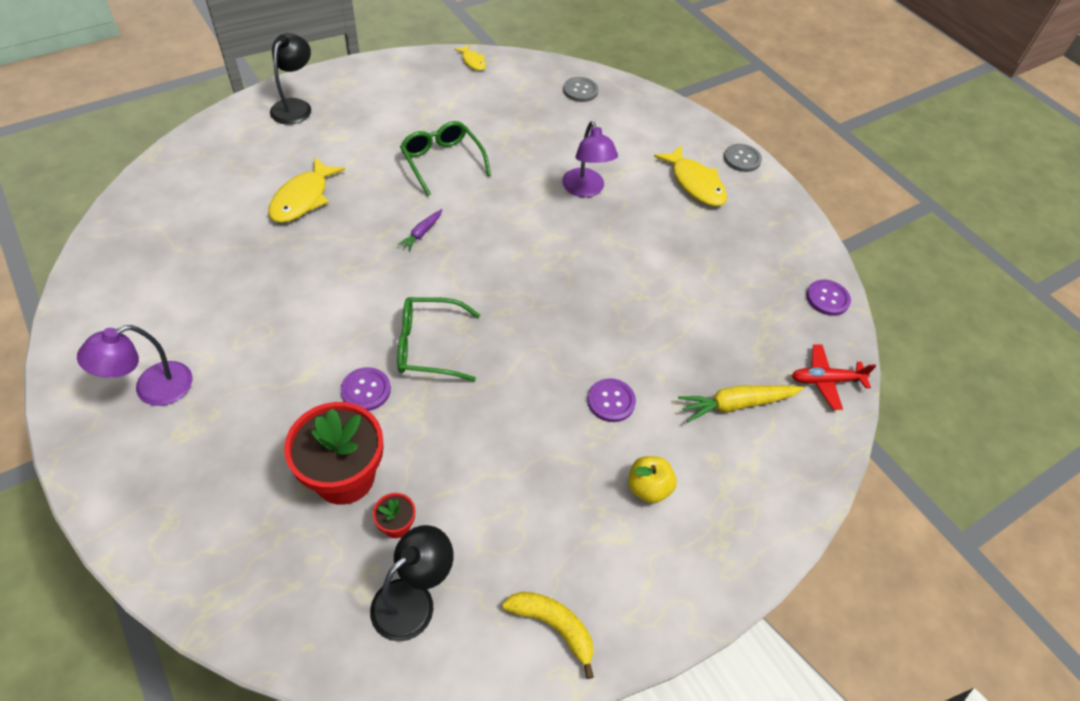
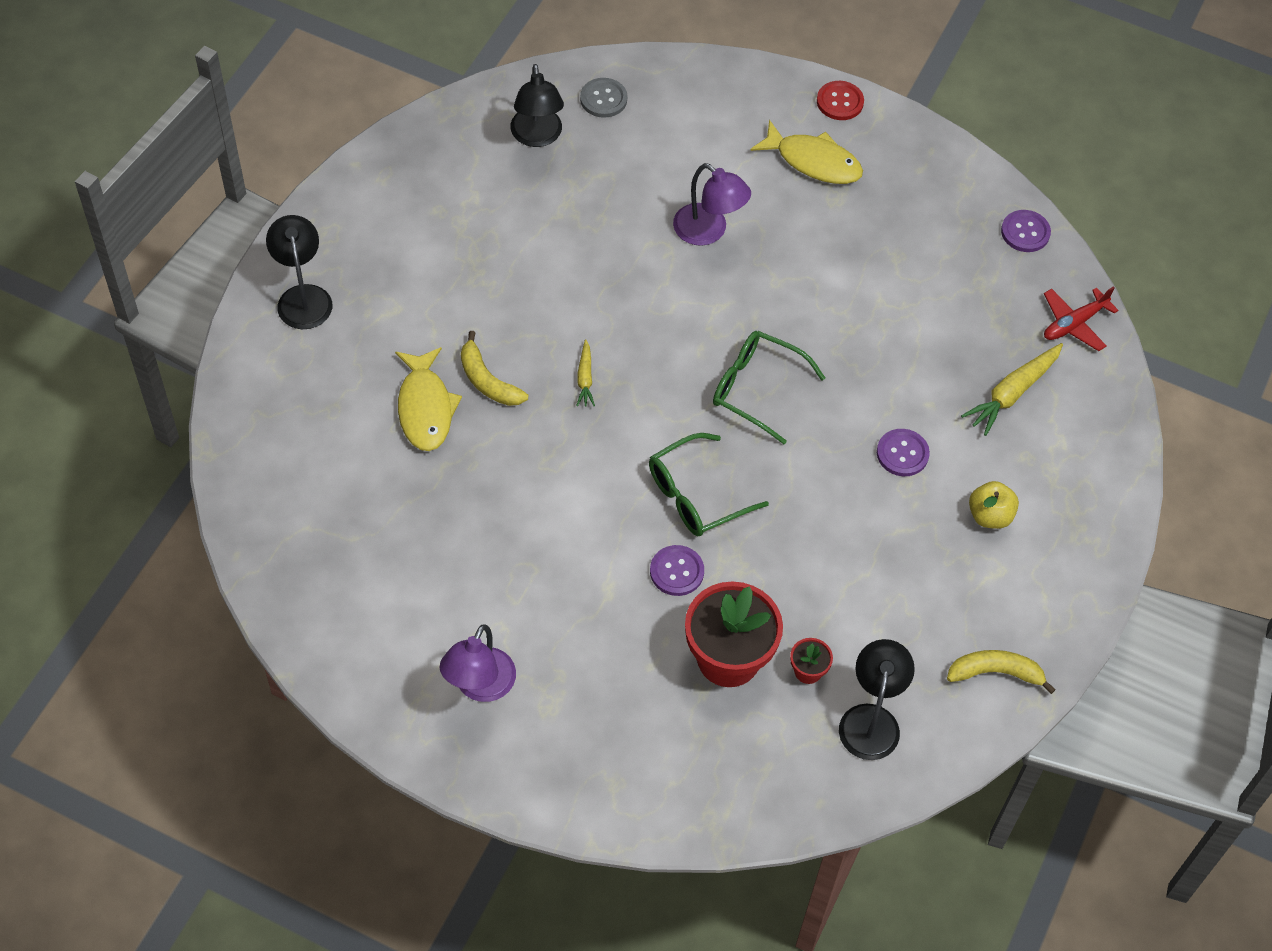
camera: 30 degrees left, 5 degrees up
(357, 203) = (487, 381): none -> yellow banana
(422, 233) = (585, 378): purple carrot -> yellow carrot
(442, 161) = (531, 279): green glasses -> green glasses (756, 389)
(473, 61) = (448, 122): yellow fish -> none
(520, 91) = (537, 136): none -> black lamp
(742, 159) = (840, 102): grey button -> red button

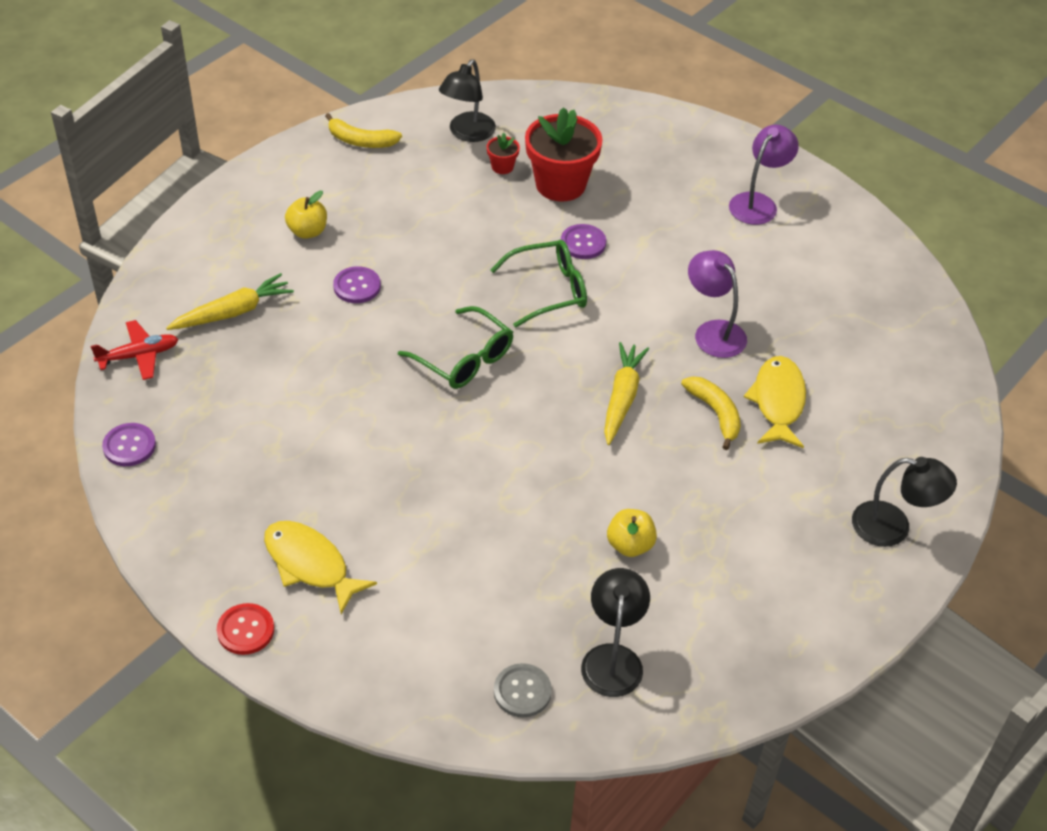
camera: 165 degrees left, 10 degrees down
(303, 297) = (893, 527): black lamp -> black lamp turned 75 degrees counterclockwise
(544, 232) = (630, 545): none -> yellow apple
(585, 378) = (622, 398): yellow carrot -> yellow carrot, size x1.77
(708, 231) = (455, 511): purple lamp -> purple lamp (713, 332)

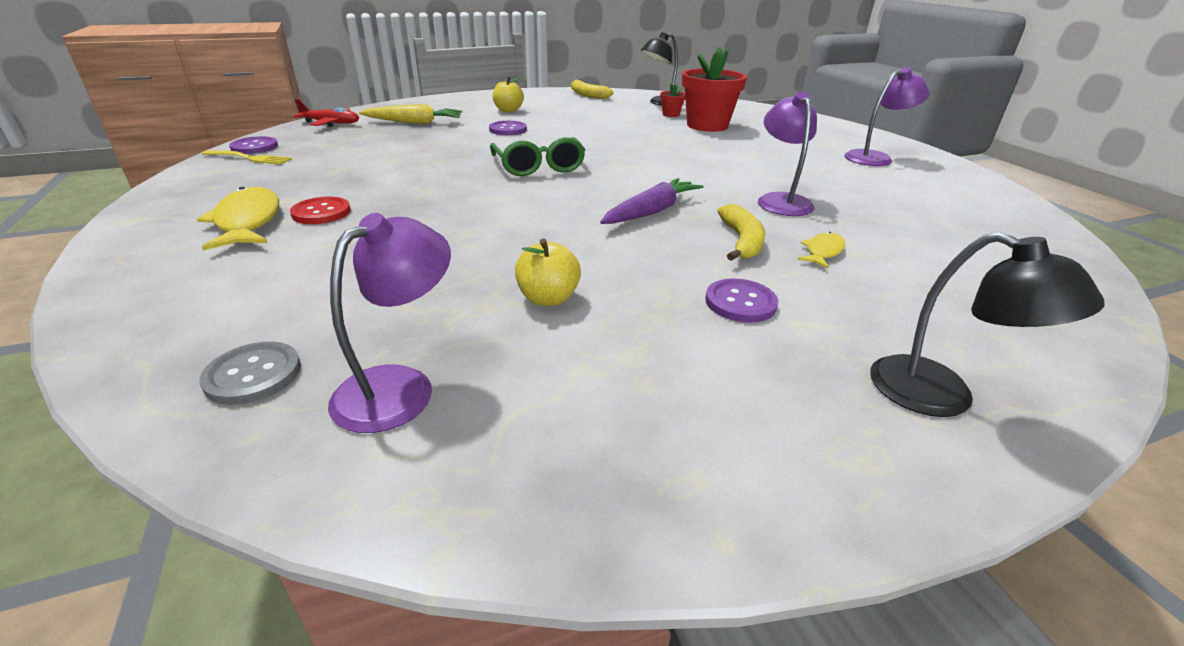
camera: 30 degrees right, 15 degrees down
(158, 469) = (250, 158): none -> yellow fork
(245, 630) = (127, 239): red button -> red button (321, 212)
(549, 290) = (647, 156): green glasses -> none
(583, 243) = (699, 145): purple button -> purple button (740, 302)
(613, 658) = (400, 386): black lamp -> purple lamp
(622, 398) = (651, 212): yellow carrot -> purple carrot
(778, 402) = (823, 252): yellow fish -> yellow fish, size x0.54

